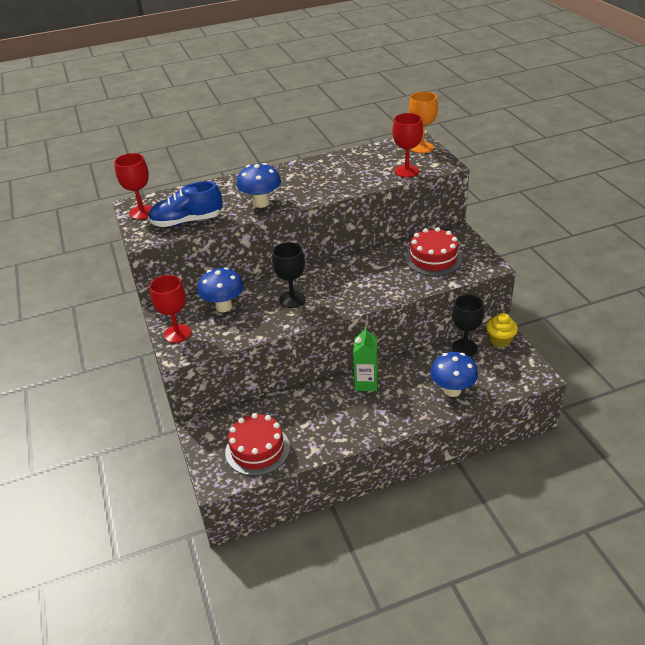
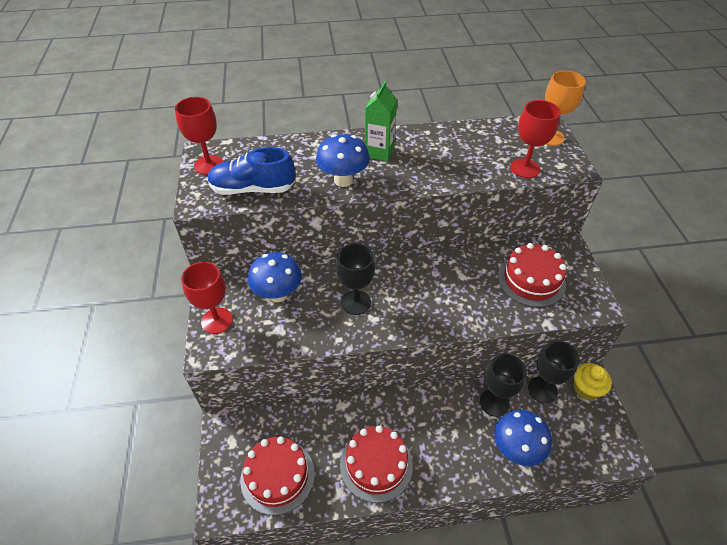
camera: 10 degrees right, 10 degrees up
(339, 424) = (376, 464): none -> red cake
(366, 383) = (419, 412): green carton -> green carton (379, 152)
(427, 364) = (494, 402): none -> black goblet

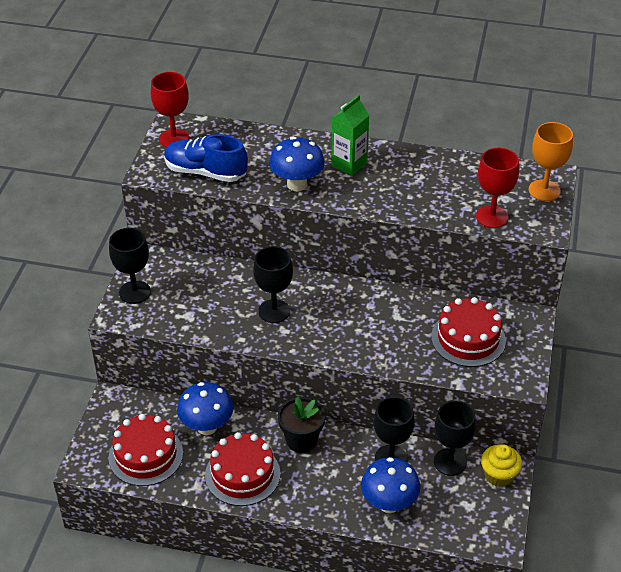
camera: 20 degrees right, 5 degrees down
(217, 321) = (135, 292): red goblet -> black goblet
(278, 294) = (202, 284): blue mushroom -> blue mushroom (207, 427)
(412, 410) = (301, 440): none -> black flower pot

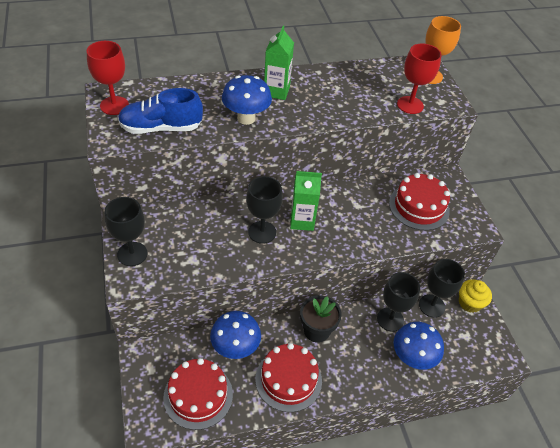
camera: 30 degrees left, 5 degrees up
(324, 313) = (302, 221): none -> green carton

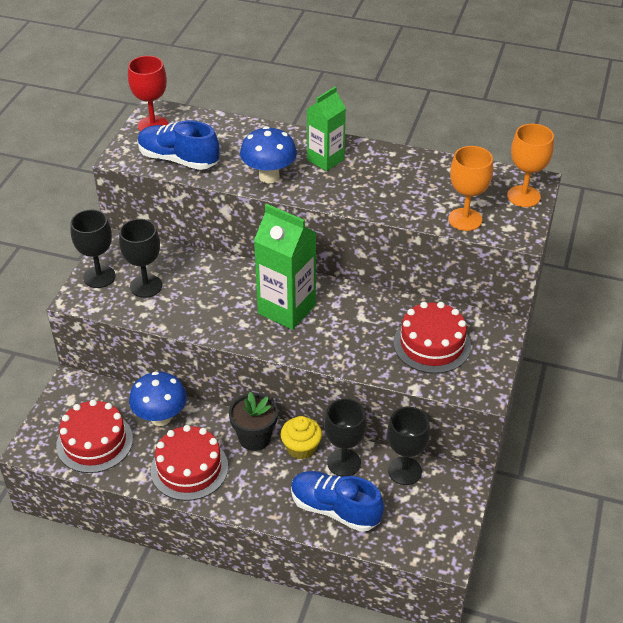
camera: 35 degrees right, 5 degrees down
(262, 232) = (236, 304): black goblet -> black goblet (146, 286)
(302, 221) = (286, 309): green carton -> green carton, size x1.53
(410, 105) = (465, 219): red goblet -> orange goblet
(412, 358) = (335, 509): blue mushroom -> blue shoe
(469, 303) = (454, 488): yellow cupcake -> yellow cupcake (301, 448)

